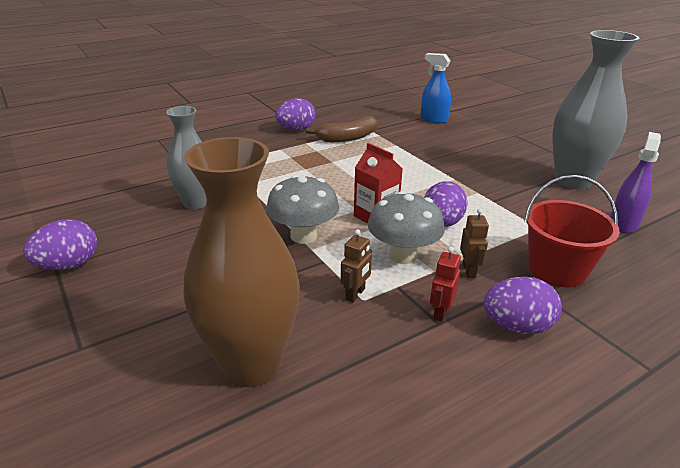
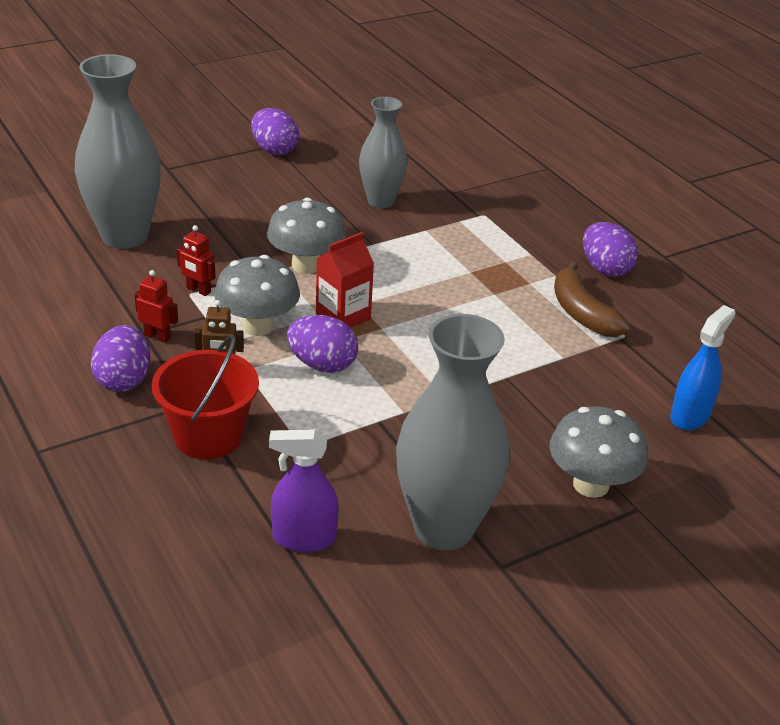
camera: 90 degrees right, 5 degrees up
(251, 364) = (124, 236): brown vase -> grey vase
(355, 294) = (198, 290): brown robot -> red robot
(505, 143) = (591, 484): none -> grey mushroom
(623, 224) = (304, 538): purple spray bottle -> purple spray bottle turned 150 degrees clockwise

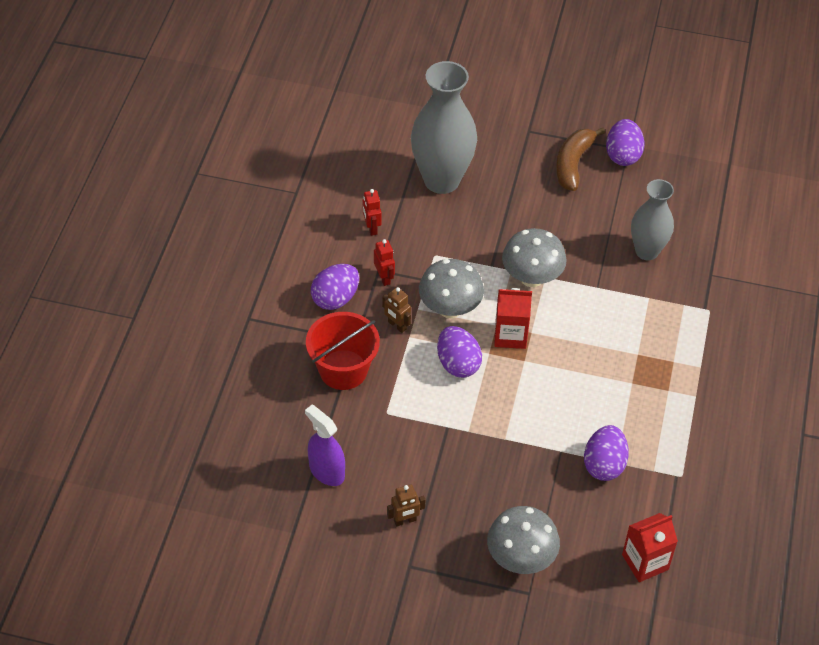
camera: 45 degrees right, 15 degrees up
(198, 290) = (443, 256): red robot -> red robot (371, 228)
(443, 528) = (405, 520): grey vase -> brown robot
(582, 313) = (674, 439): brown banana -> brown banana (573, 164)
(605, 269) = (740, 414): purple egg -> purple egg (604, 464)
(690, 416) = (645, 562): blue spray bottle -> red carton

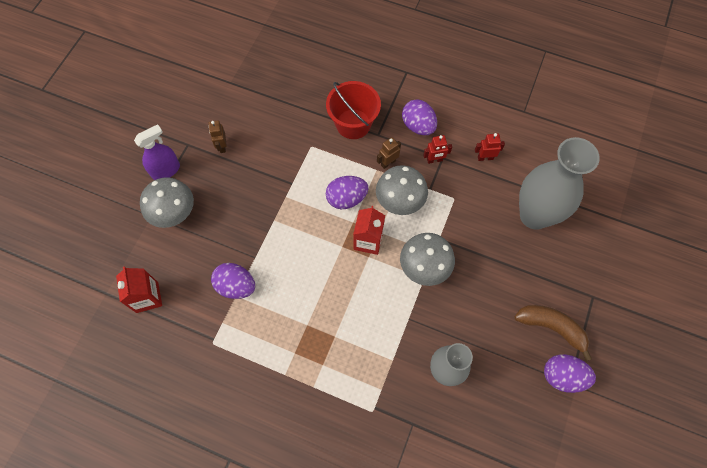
camera: 100 degrees right, 15 degrees up
(326, 471) = (271, 105): purple spray bottle -> purple spray bottle (166, 170)

